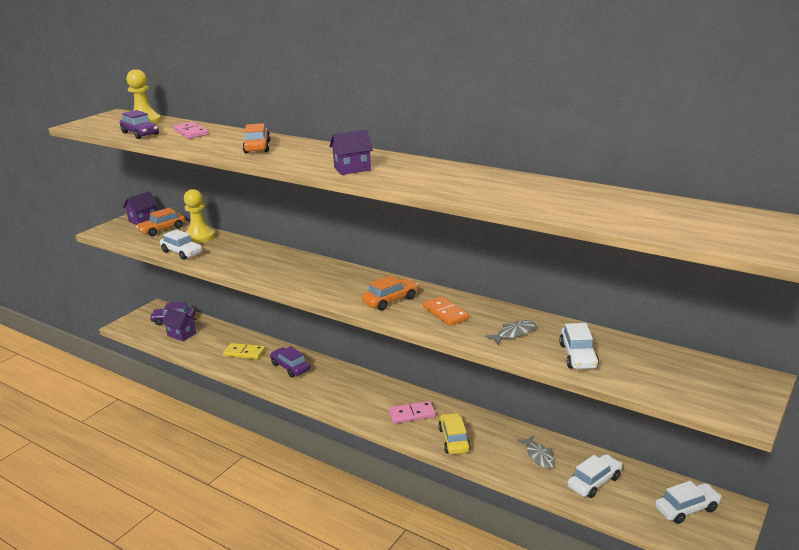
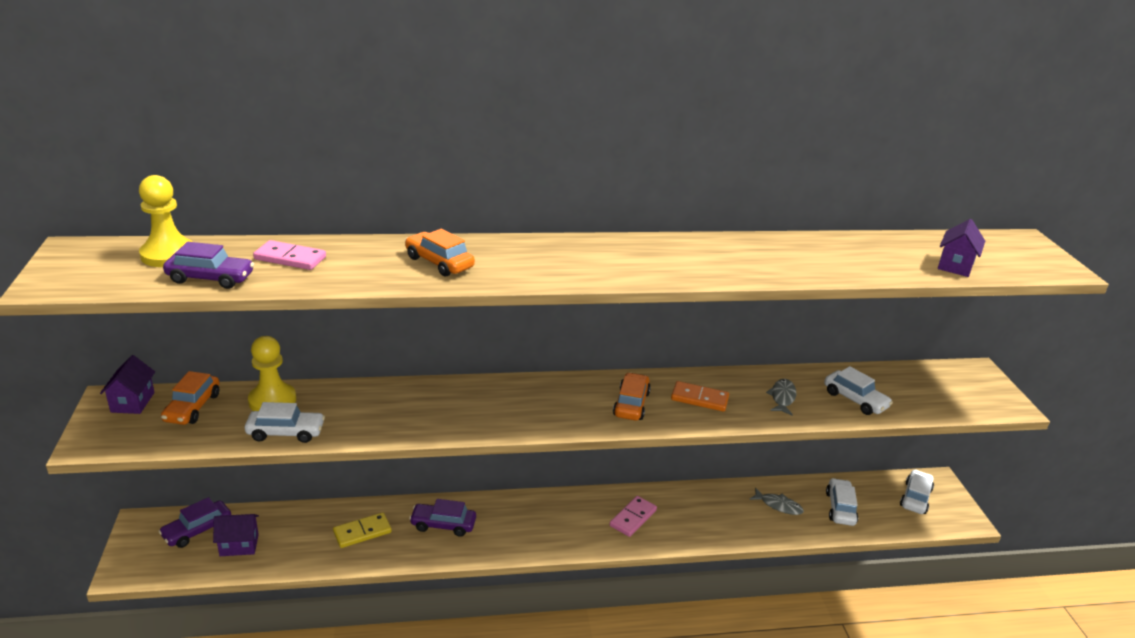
camera: 45 degrees left, 5 degrees up
(352, 169) = (615, 268): purple house -> purple house (955, 266)
(454, 440) = (699, 525): yellow car -> none

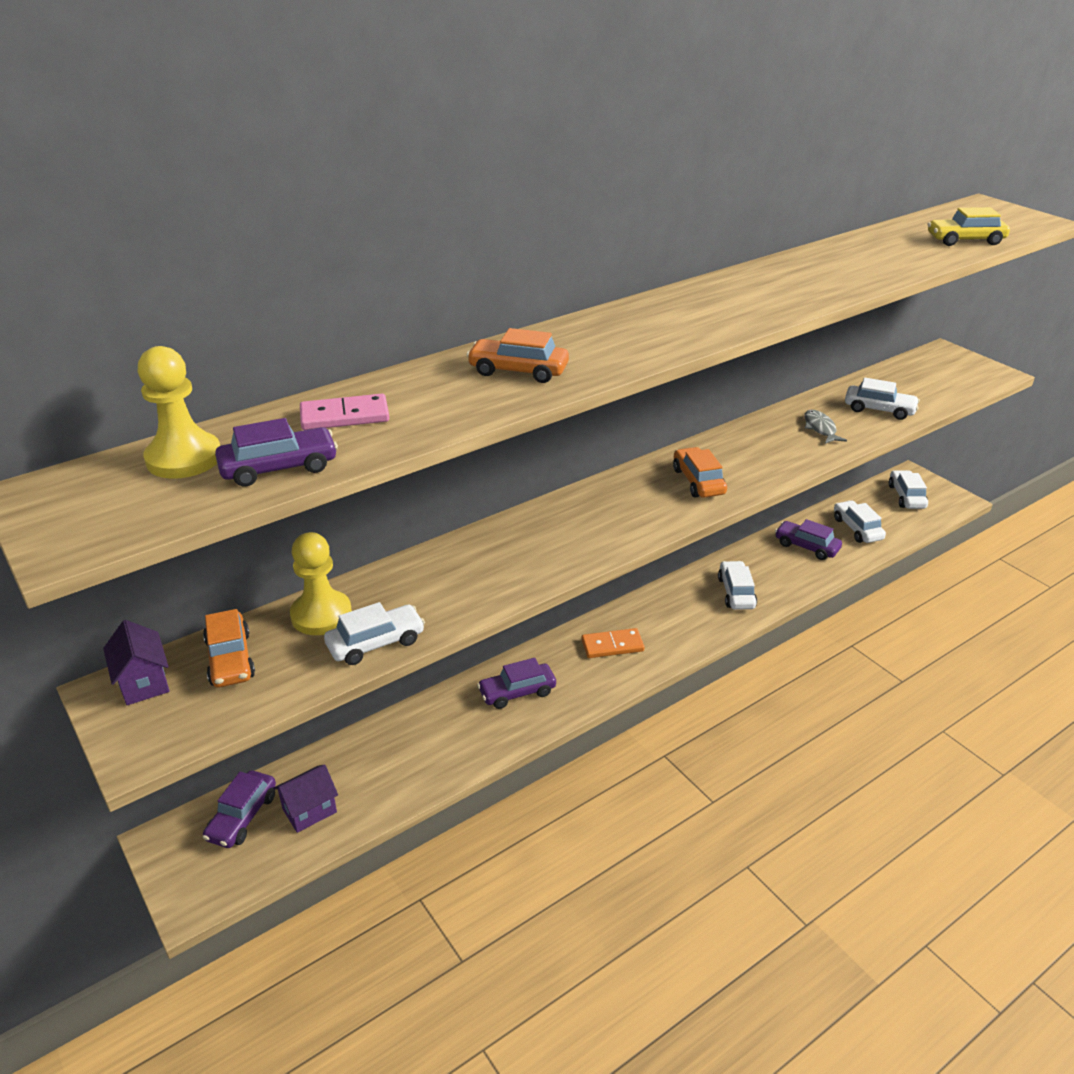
camera: 25 degrees left, 5 degrees up
(362, 532) = (438, 736): yellow domino -> none
(633, 518) = (693, 609): pink domino -> none
(681, 519) = (736, 592): none -> white car
(699, 399) = (753, 454): orange domino -> orange domino (612, 646)
(778, 505) = (806, 546): grey fish -> purple car
(955, 266) = (965, 240): purple house -> yellow car

